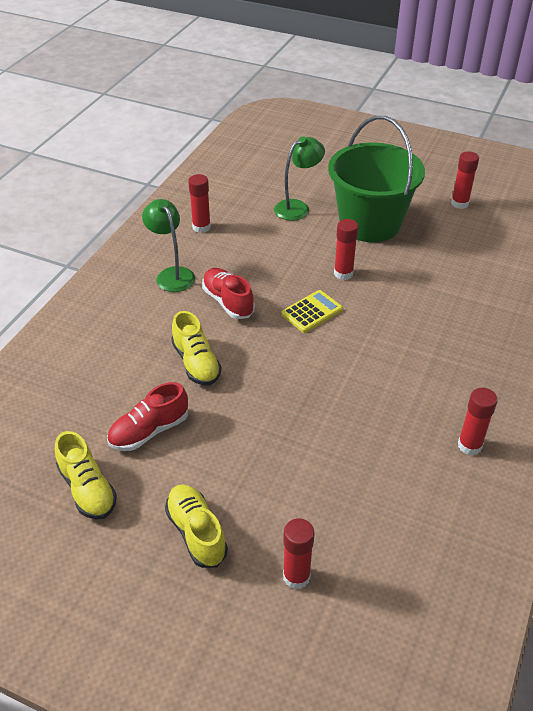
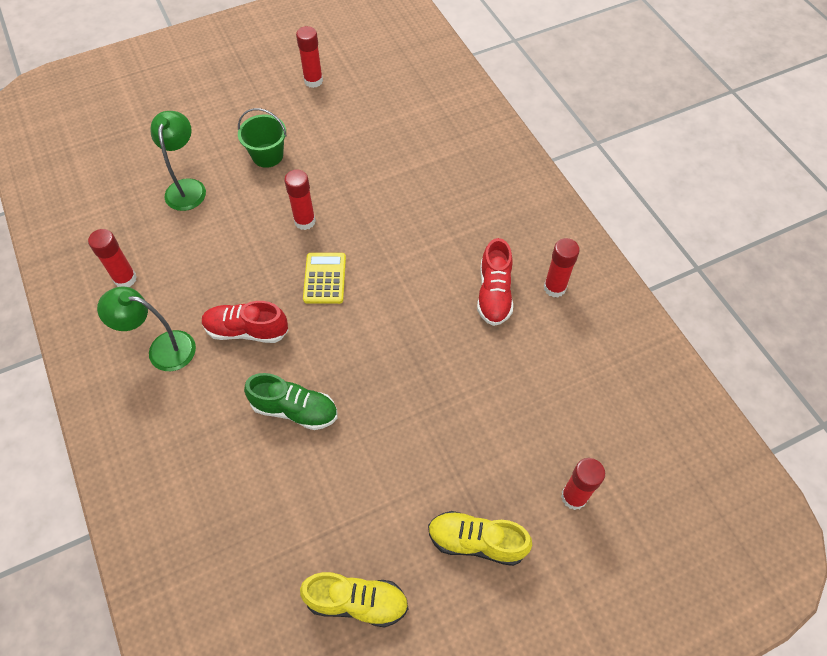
camera: 50 degrees left, 15 degrees up
(149, 431) = (337, 504): red shoe -> red shoe (494, 293)
(196, 363) = (295, 409): yellow shoe -> green shoe
(370, 223) = (267, 155): green bucket -> green bucket, size x0.46

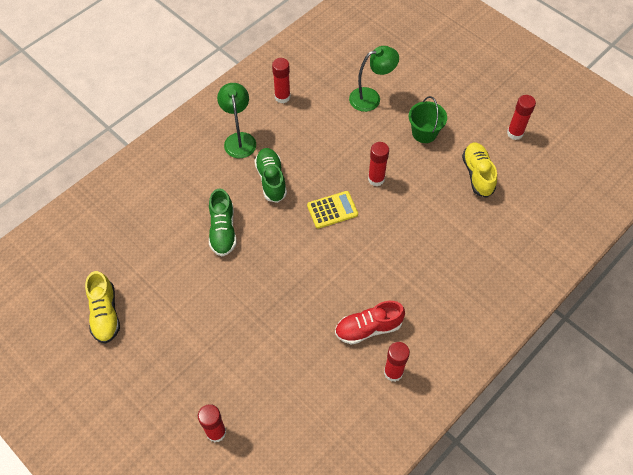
camera: 70 degrees right, 0 degrees up
(247, 330) = (271, 180): red shoe -> green shoe
(476, 541) = (164, 374): yellow shoe -> yellow shoe (477, 174)

